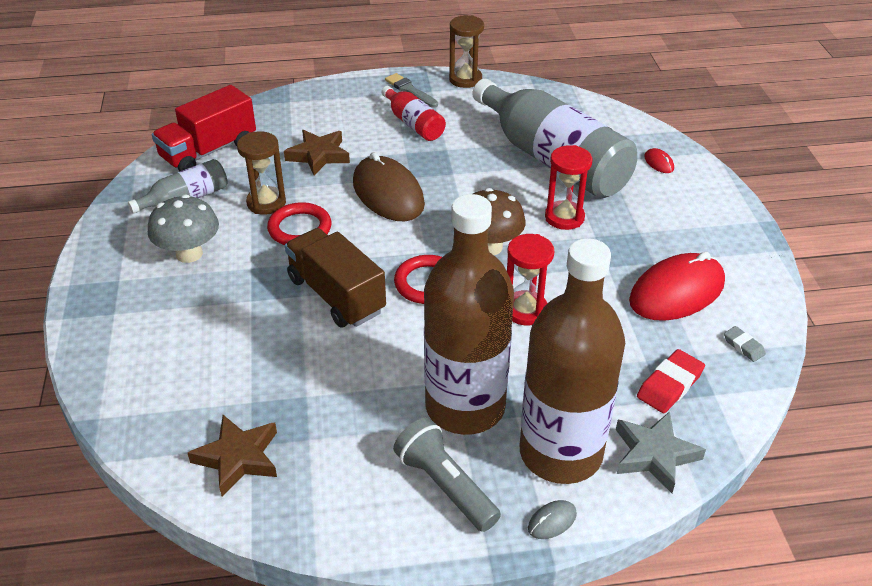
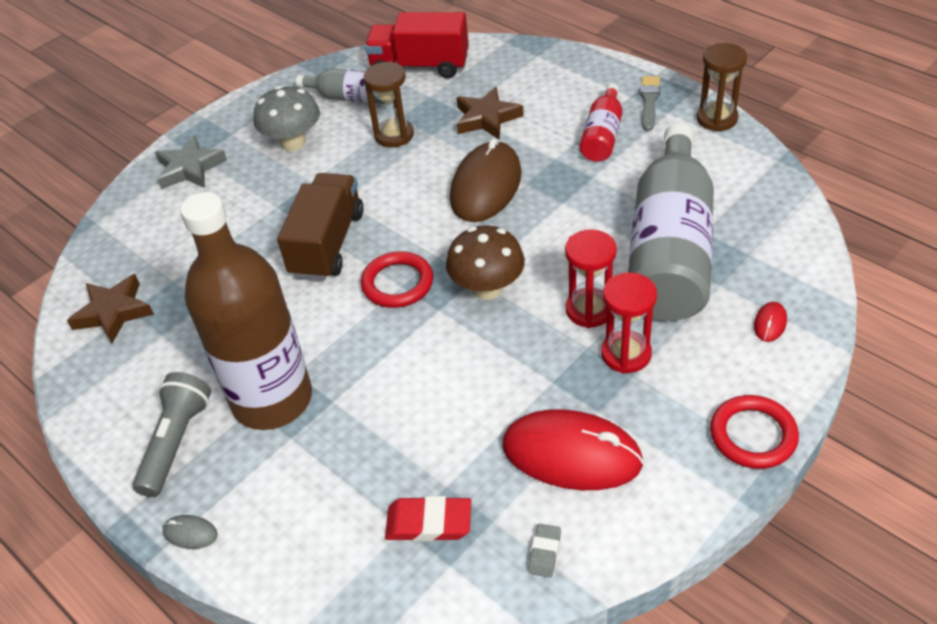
camera: 55 degrees right, 5 degrees up
(300, 228) = (384, 172): red ring -> red ring (753, 435)
(525, 310) = (428, 363): red hourglass -> red hourglass (626, 354)
(560, 453) = (272, 493): brown bottle -> none
(654, 455) = (326, 562): grey star -> grey star (190, 168)

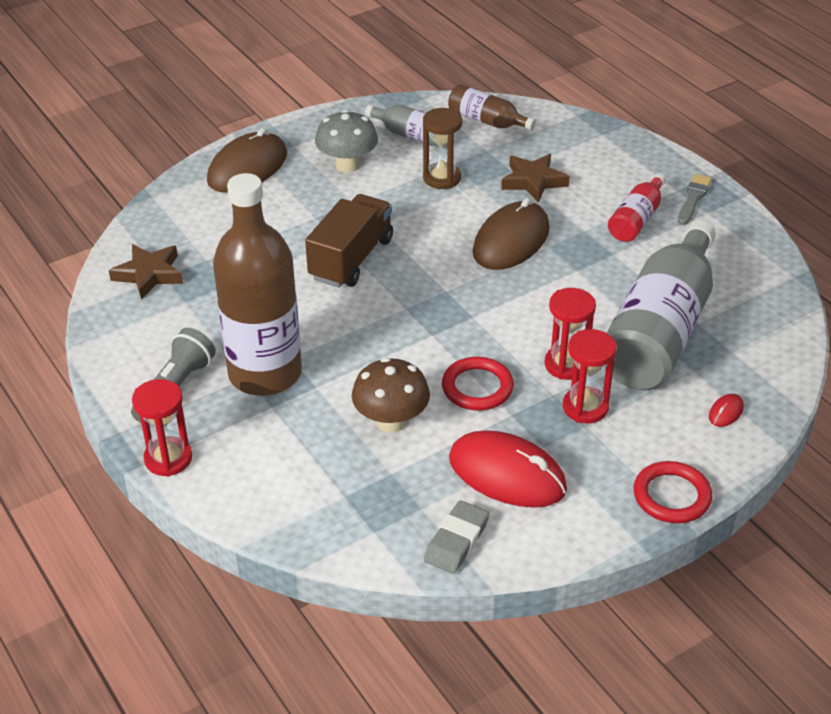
camera: 10 degrees right, 5 degrees down
(190, 168) = (247, 168): grey star -> brown mouse
(190, 533) = (168, 459): grey mouse -> red hourglass
(397, 283) = (403, 305): red ring -> red ring (477, 387)
(420, 66) = (487, 121): red truck -> brown bottle
(429, 523) = (367, 497): red eraser -> none
(487, 289) = (481, 327): brown mushroom -> brown mushroom (391, 421)
(544, 552) = (456, 541): grey eraser -> grey eraser, size x1.71
(716, 118) = (752, 227): brown hourglass -> none

